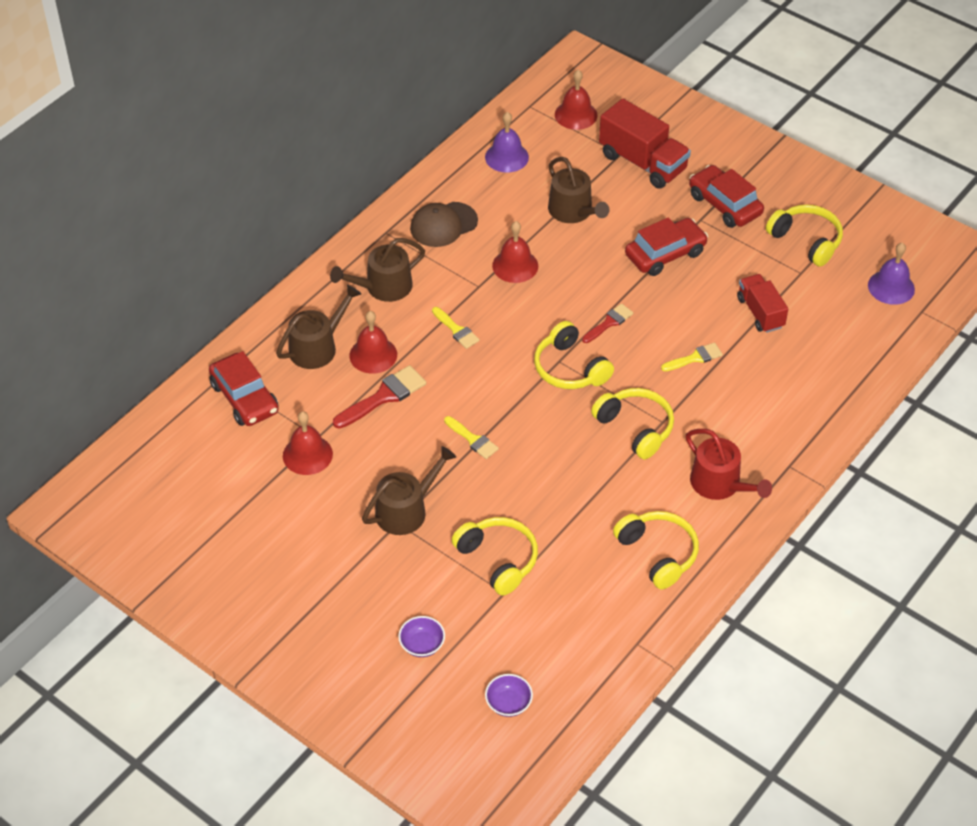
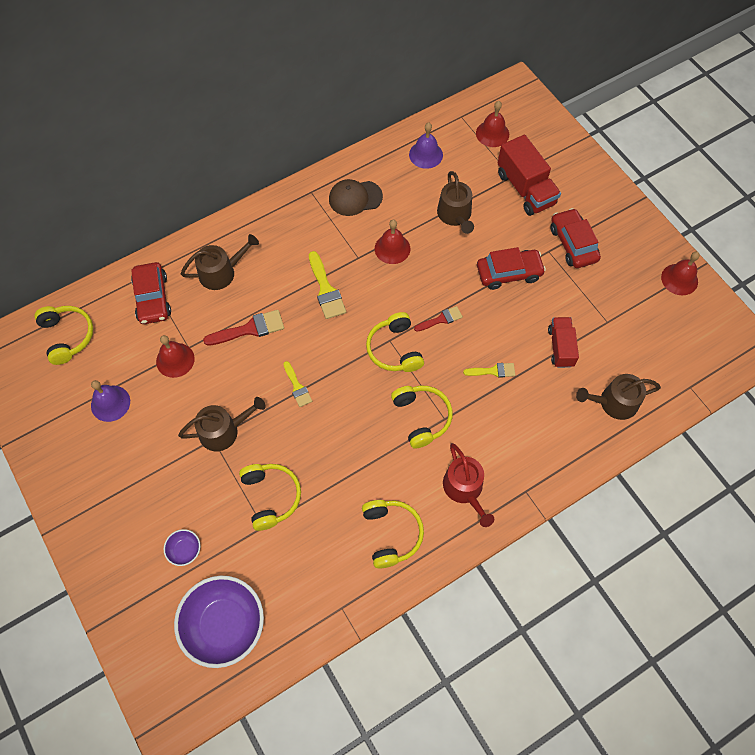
camera: 20 degrees right, 15 degrees up
(373, 355) = (257, 291): red bell -> red bell (679, 279)
(383, 287) = (289, 237): brown watering can -> brown watering can (614, 402)
(456, 330) = (326, 290): yellow brush -> yellow brush, size x1.60
(508, 703) = (224, 624): purple bowl -> purple bowl, size x2.29
(806, 240) = (624, 295): yellow headphones -> yellow headphones (68, 336)
(891, 287) = (674, 357): purple bell -> purple bell (110, 403)

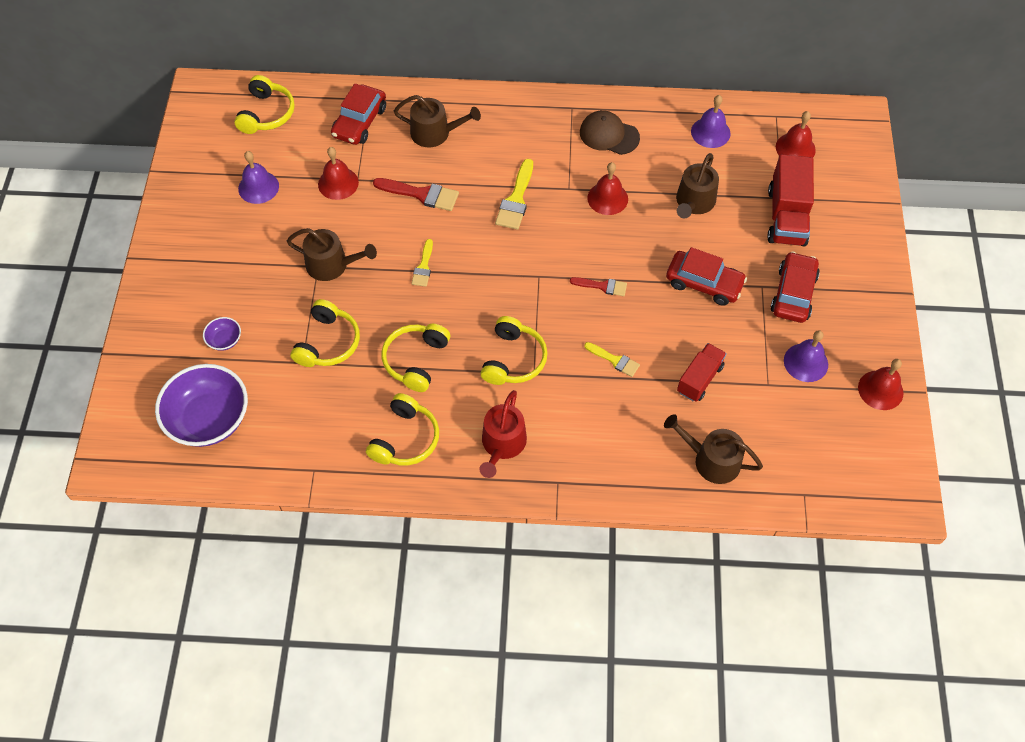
camera: 35 degrees right, 5 degrees down
(394, 349) = (537, 287): yellow headphones -> yellow headphones (415, 360)
(619, 289) = (806, 362): none -> purple bell

